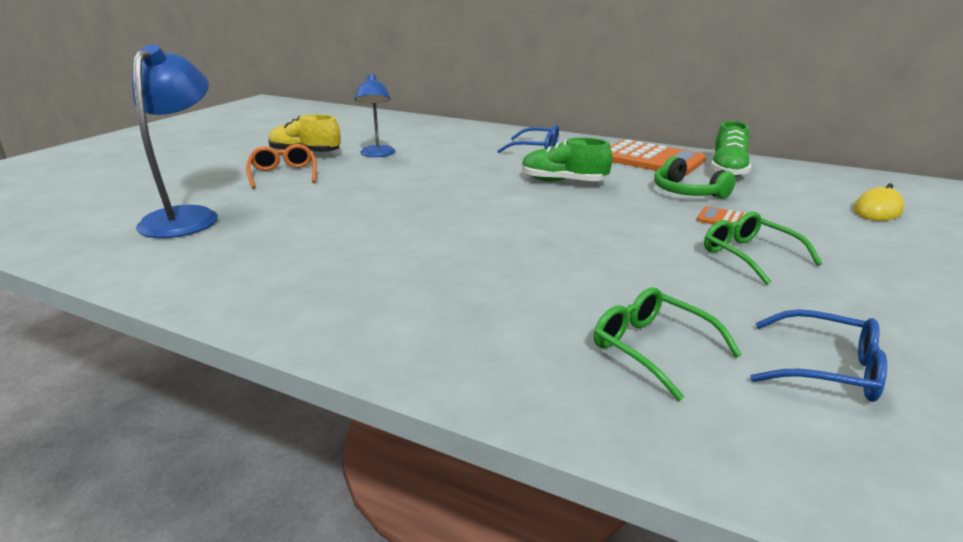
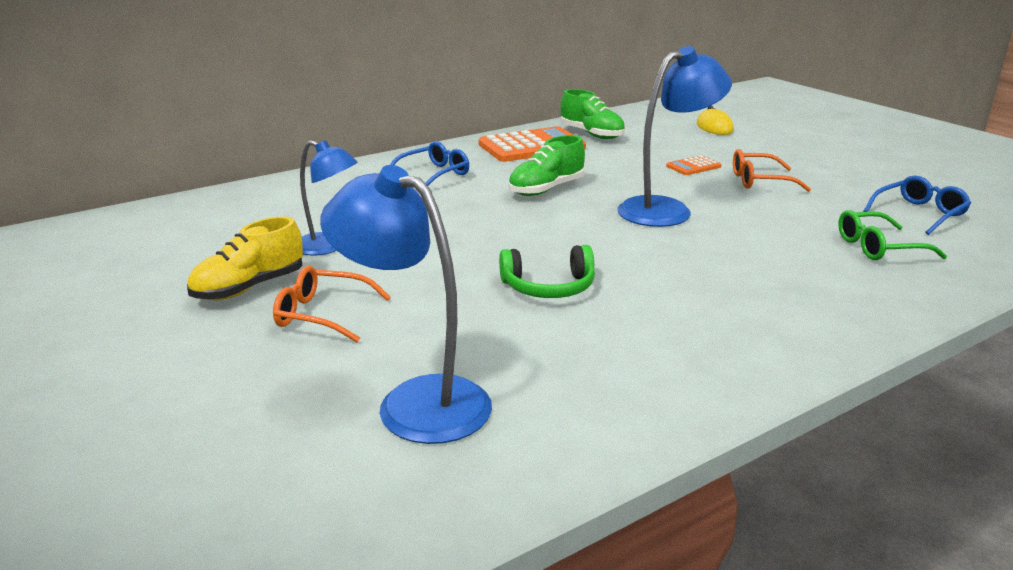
camera: 60 degrees left, 0 degrees up
(590, 228) = (666, 209): none -> blue lamp
(687, 192) = (623, 159): green headphones -> green headphones (549, 287)
(750, 256) = (760, 181): green glasses -> orange glasses

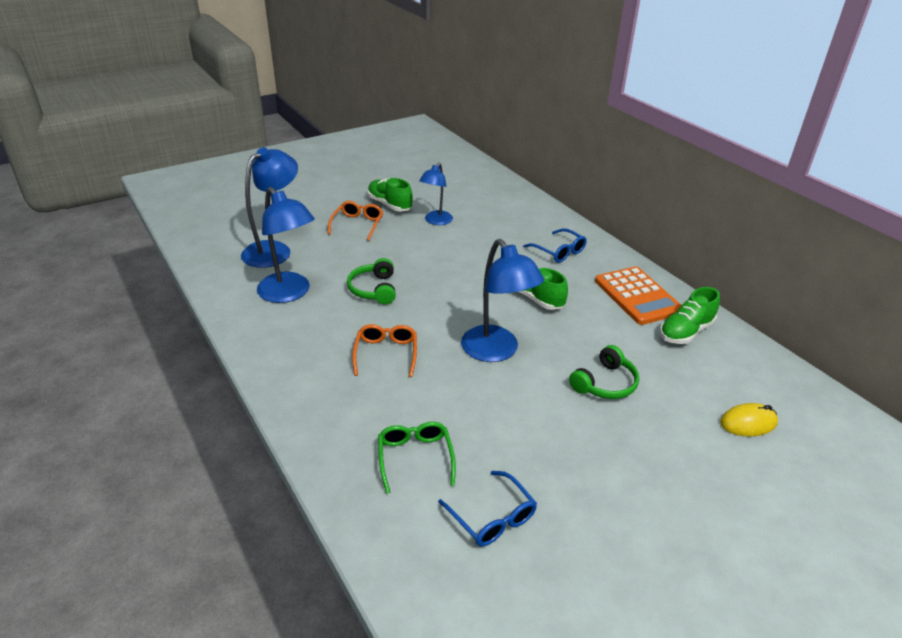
camera: 90 degrees right, 10 degrees up
(249, 288) = (389, 205): yellow shoe -> green shoe
(579, 363) = (289, 293): none -> blue lamp
(693, 166) = (605, 383): orange calculator -> green headphones
(760, 181) = (572, 421): orange glasses -> orange glasses (386, 354)

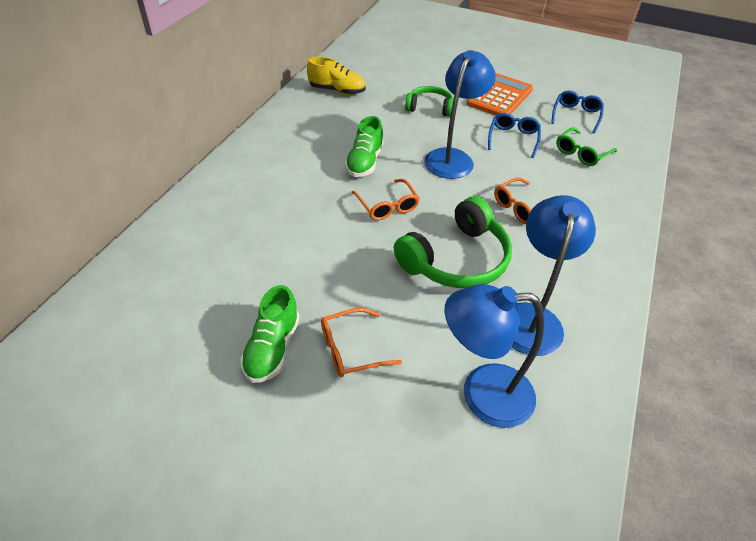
camera: 125 degrees left, 10 degrees up
(374, 289) = (456, 259): green headphones -> green headphones, size x1.69
(436, 221) = (282, 281): blue lamp -> none
(464, 285) = (387, 206): none -> orange glasses
(558, 251) = (273, 172): blue glasses -> blue glasses (513, 139)
(637, 296) = (310, 117): orange calculator -> orange calculator (499, 97)
(685, 332) = (337, 90): green shoe -> yellow shoe
(748, 423) = (405, 60): yellow mouse -> none

